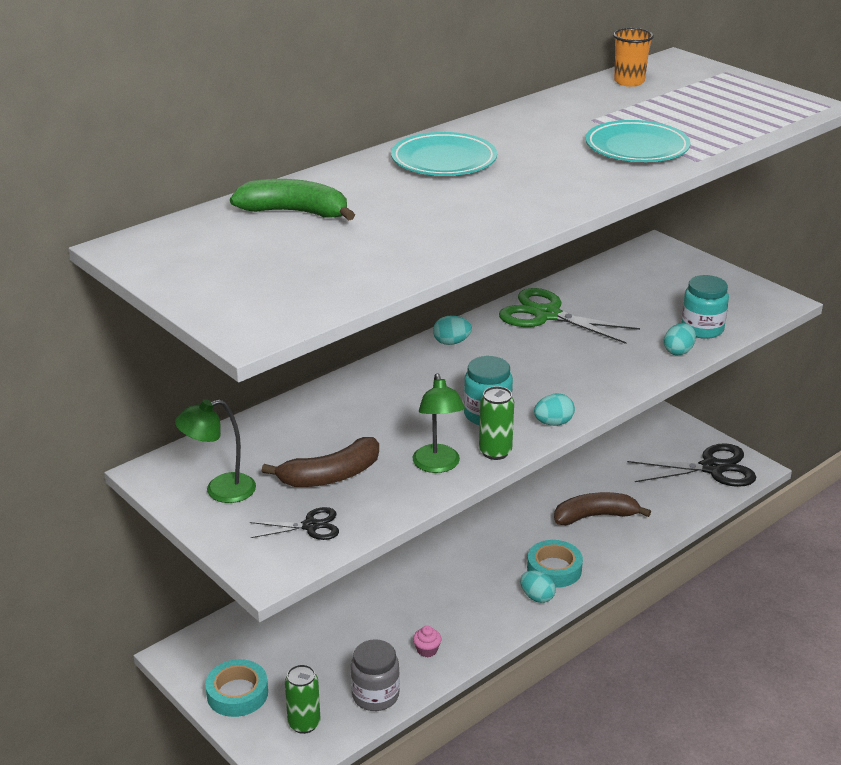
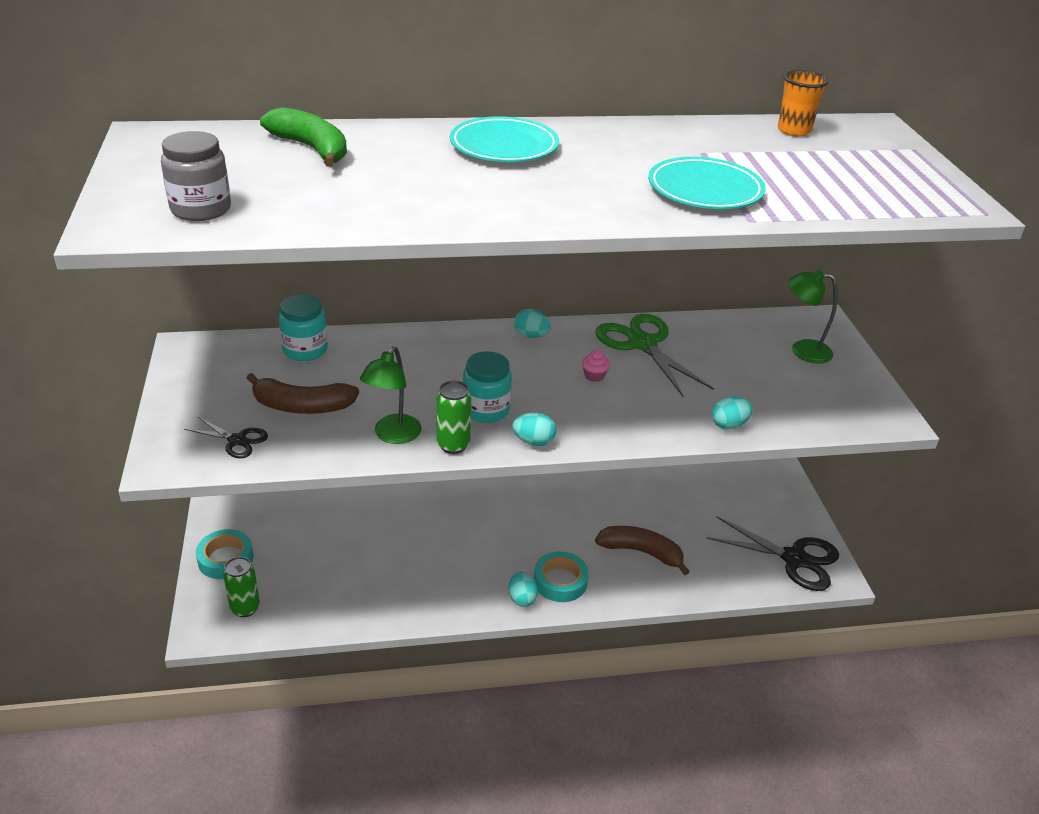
camera: 30 degrees right, 5 degrees up
(220, 491) = (211, 382): green lamp -> green lamp (802, 350)
(375, 695) = (316, 614): grey jar -> grey jar (201, 209)
(427, 650) = (391, 597): pink cupcake -> pink cupcake (594, 376)
(702, 329) = (778, 413): turquoise jar -> turquoise jar (305, 350)

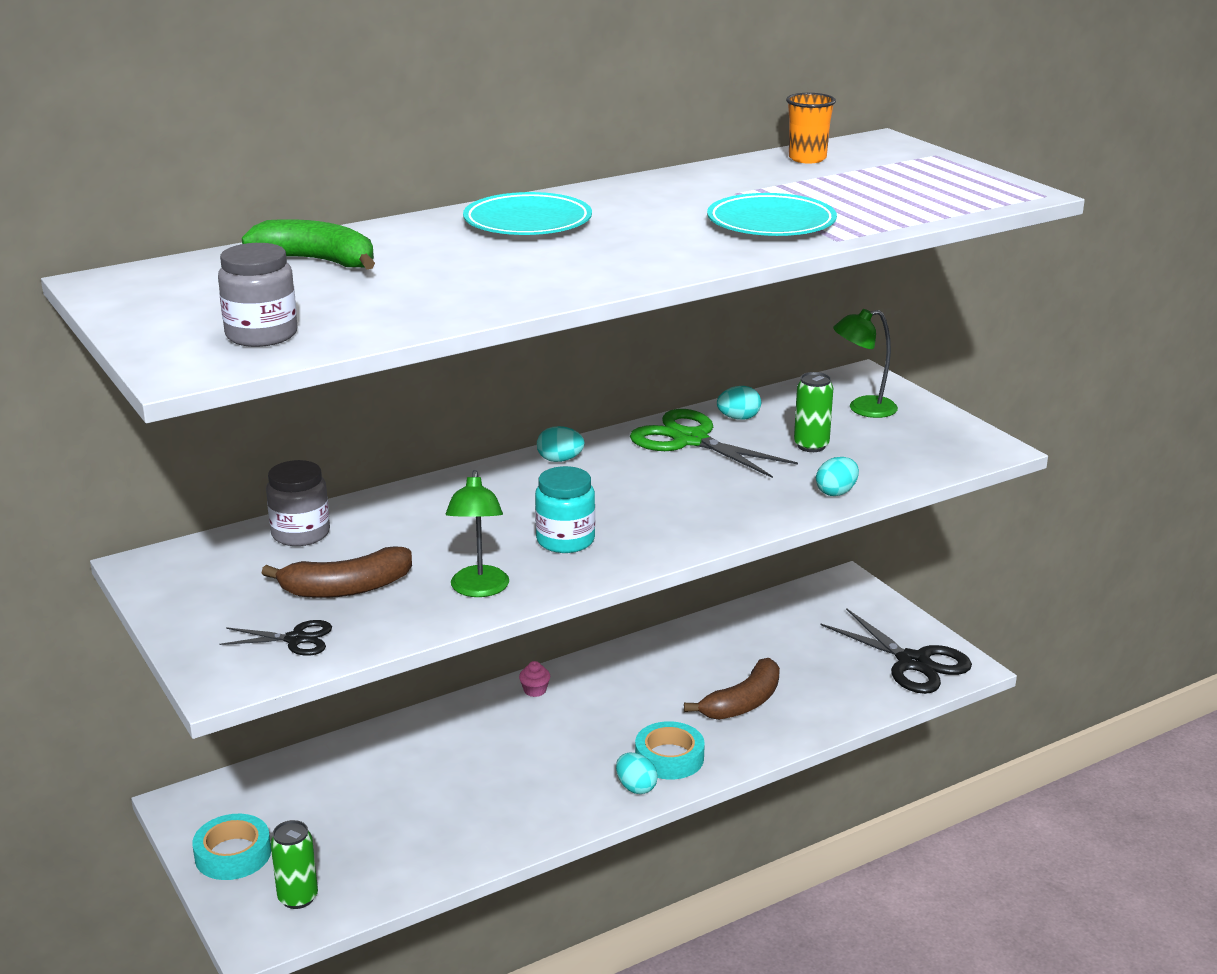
camera: 20 degrees left, 10 degrees down
(305, 350) = (300, 534): turquoise jar -> grey jar
(453, 445) = (555, 581): green can -> green can (811, 446)
(533, 441) = (642, 556): turquoise egg -> turquoise egg (738, 418)
(594, 376) = (660, 481): pink cupcake -> pink cupcake (535, 690)
(641, 552) = (743, 703): brown banana -> brown banana turned 135 degrees clockwise
(794, 559) = (913, 662): black scissors -> black scissors turned 45 degrees clockwise

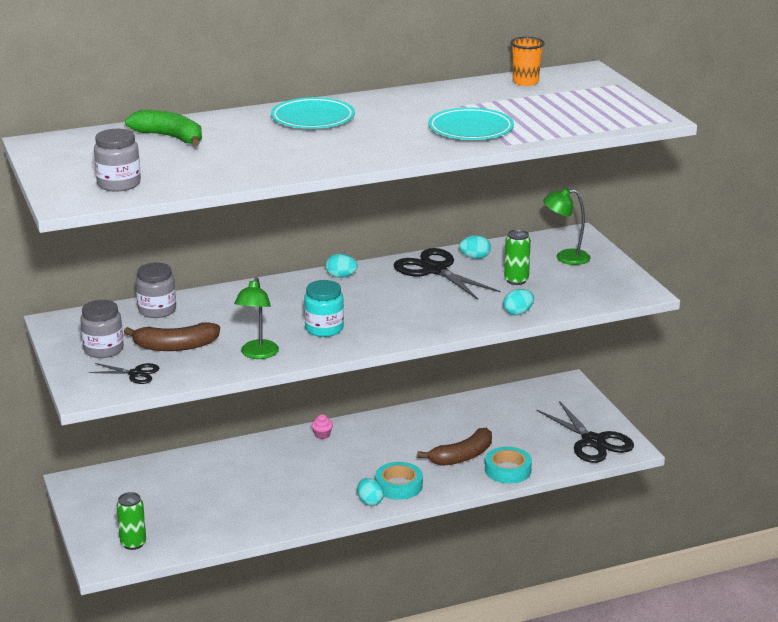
camera: 10 degrees right, 0 degrees up
(233, 604) = (103, 349): none -> grey jar
(233, 854) = (99, 514): turquoise tape -> turquoise tape (508, 470)
(690, 440) = (435, 270): green scissors -> black scissors

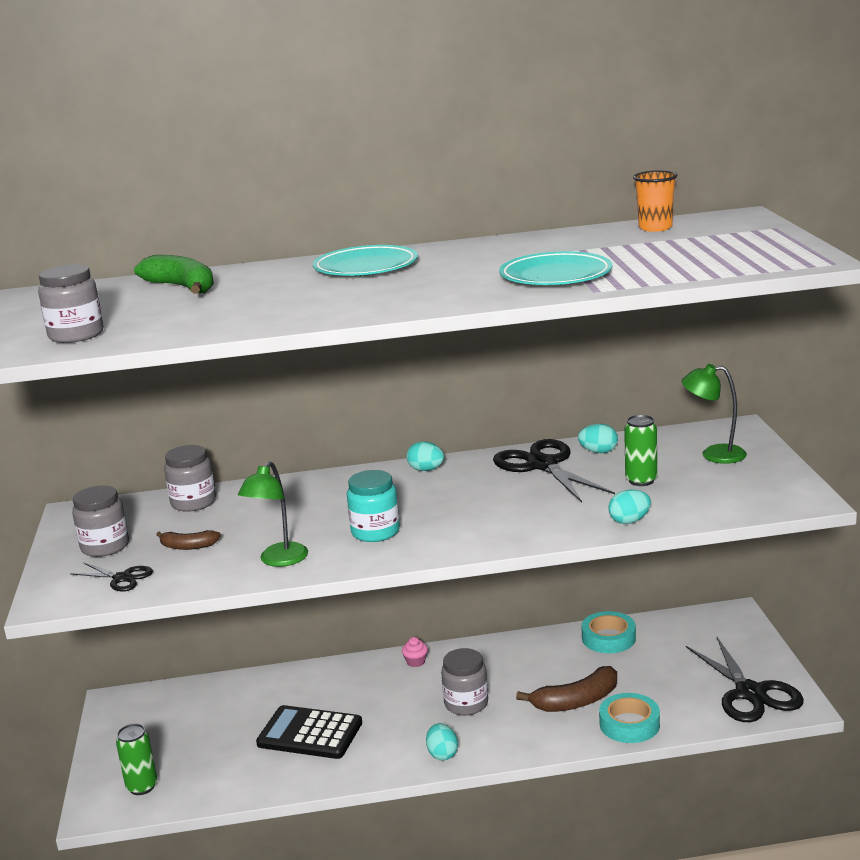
camera: 15 degrees right, 5 degrees down
(175, 346) = (188, 546): brown banana -> brown banana, size x0.57
(256, 495) = (310, 733): none -> black calculator
(375, 464) = (466, 704): none -> grey jar
(398, 486) = (485, 735): turquoise tape -> turquoise tape (608, 638)

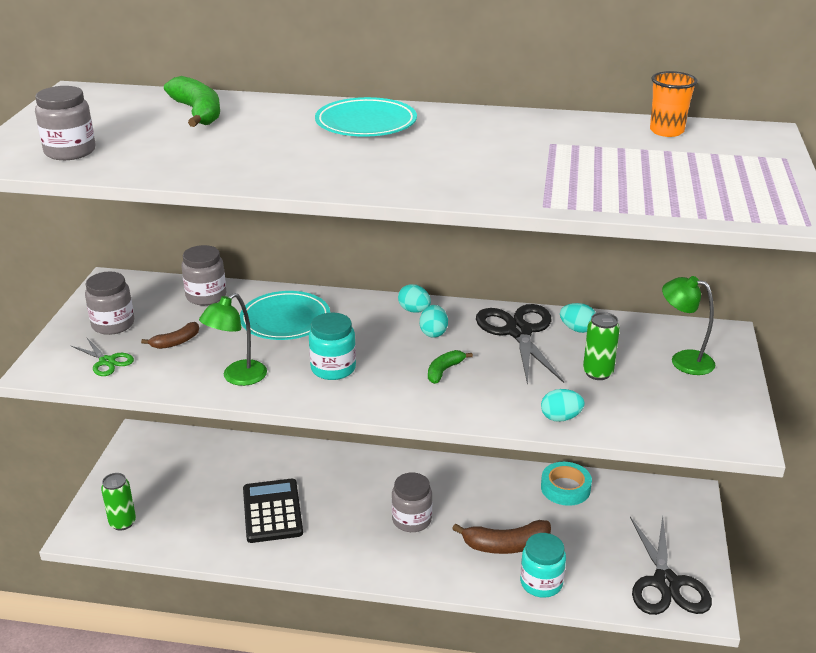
camera: 15 degrees right, 10 degrees up
(122, 578) = (107, 361): black scissors -> green scissors
(188, 546) = (176, 342): brown banana -> brown banana turned 60 degrees counterclockwise
(310, 733) = (272, 511): black calculator -> black calculator turned 45 degrees clockwise
(416, 662) = (390, 465): pink cupcake -> none
(442, 754) = (368, 564): turquoise egg -> turquoise egg (433, 333)
(490, 510) = (444, 371): none -> green banana
(555, 276) = (524, 176): turquoise plate -> turquoise plate (285, 320)
(629, 724) = (541, 583): turquoise tape -> turquoise jar

